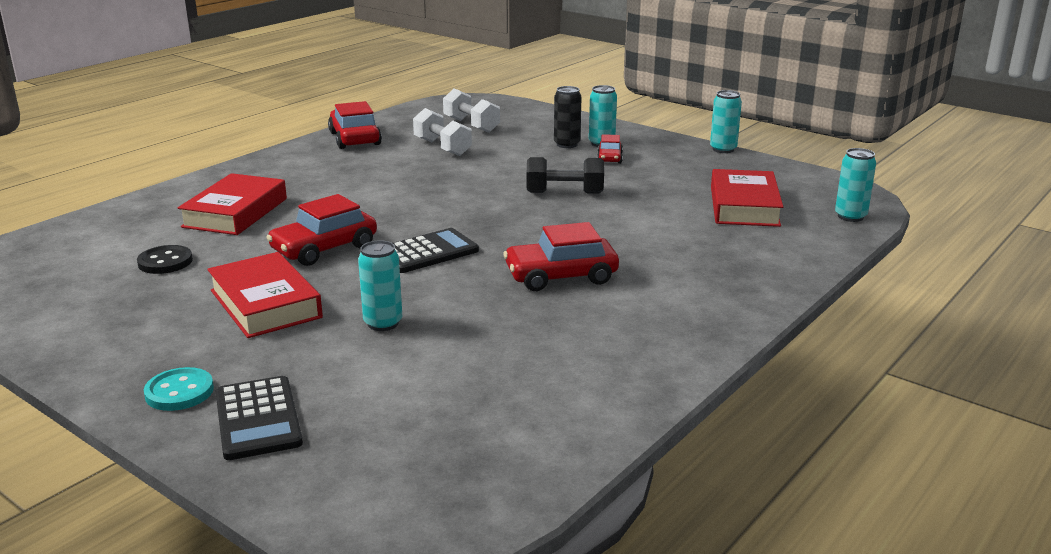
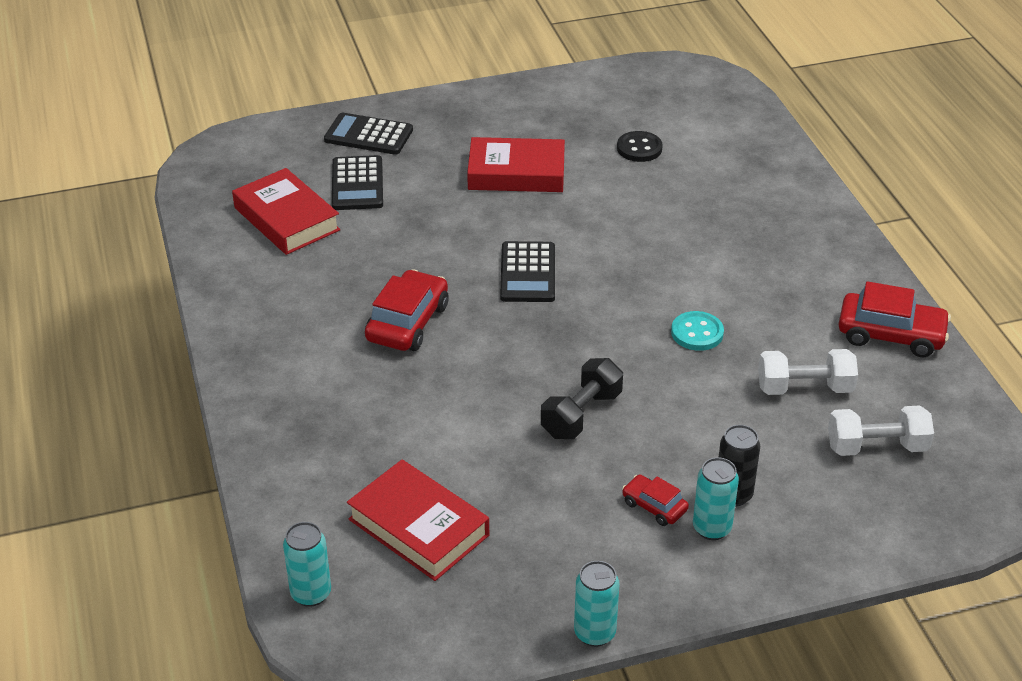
camera: 125 degrees right, 15 degrees up
(179, 392) = (430, 117): turquoise button -> turquoise button (697, 333)
(235, 213) = (718, 202): red book -> red book (287, 219)
(324, 248) = (590, 225): red car -> none
(375, 383) = (357, 184): none -> black calculator
(383, 323) = (430, 211): turquoise can -> none

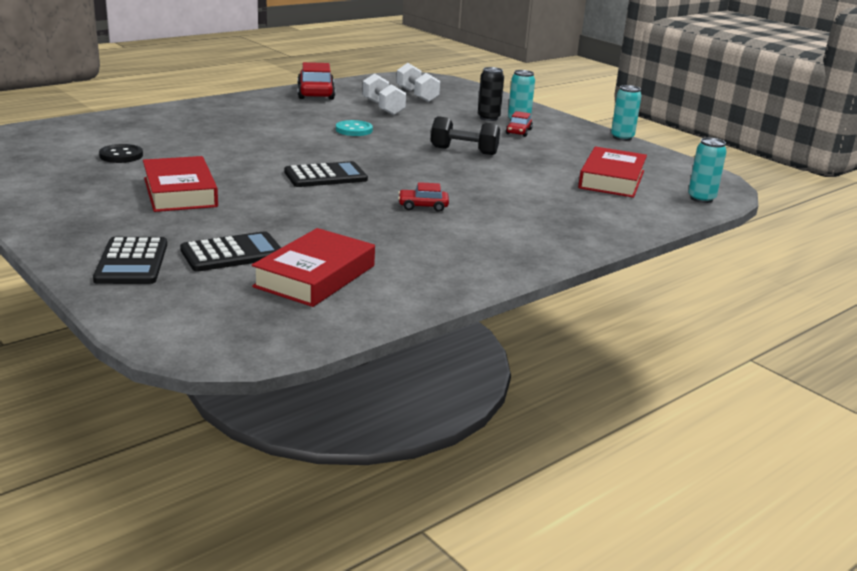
camera: 115 degrees left, 15 degrees down
(407, 323) = (423, 206): red car -> red car, size x0.55

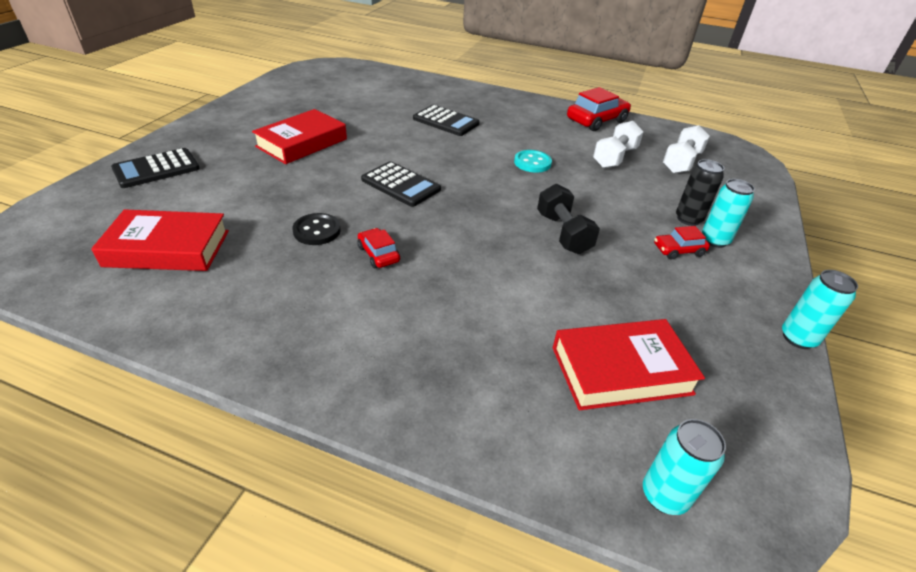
camera: 60 degrees right, 15 degrees up
(121, 155) = (351, 104): black button -> black button (317, 231)
(232, 253) = (195, 199): black calculator -> black calculator (446, 121)

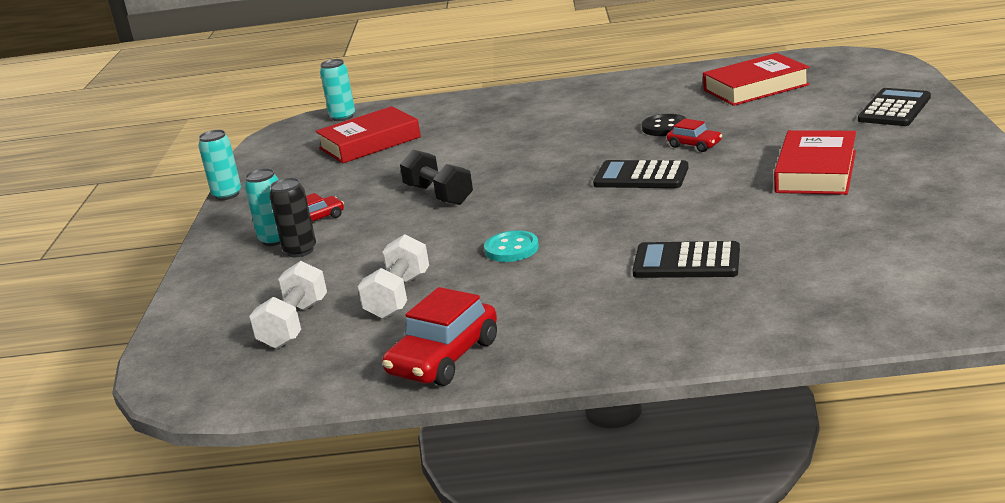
camera: 165 degrees right, 15 degrees down
(378, 254) = (593, 133): red car -> red car (694, 145)

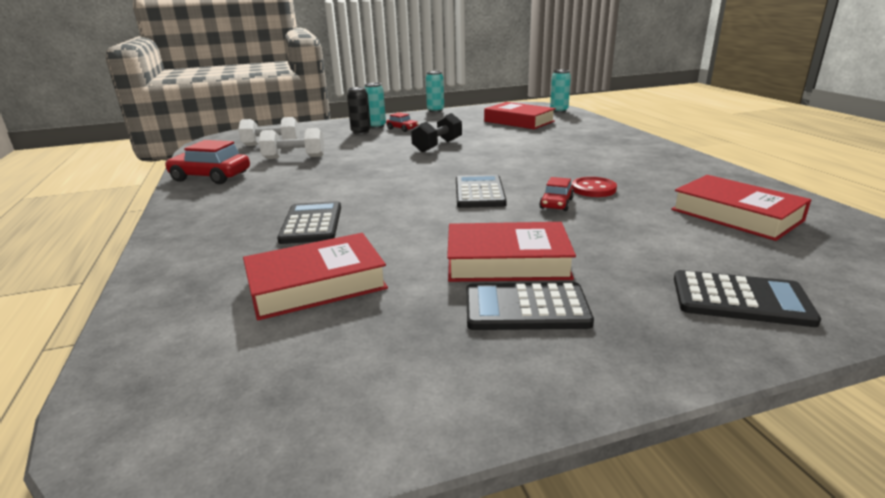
camera: 70 degrees right, 0 degrees up
(511, 249) = (351, 172): turquoise button -> none
(664, 127) = (593, 189): black button -> red button
(839, 248) = (316, 284): none -> red book
(895, 169) = (526, 308): none -> black calculator

